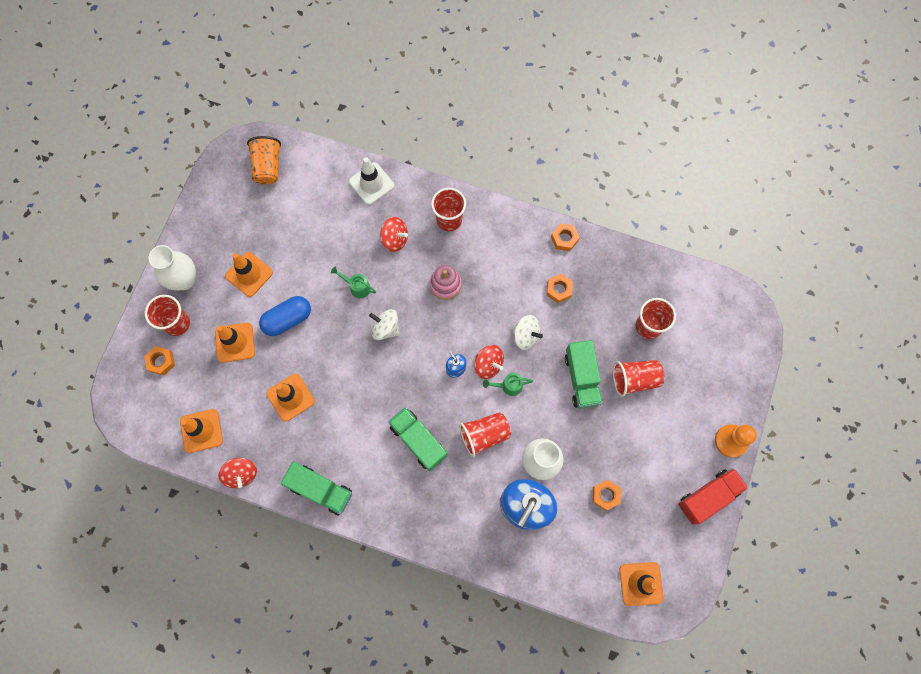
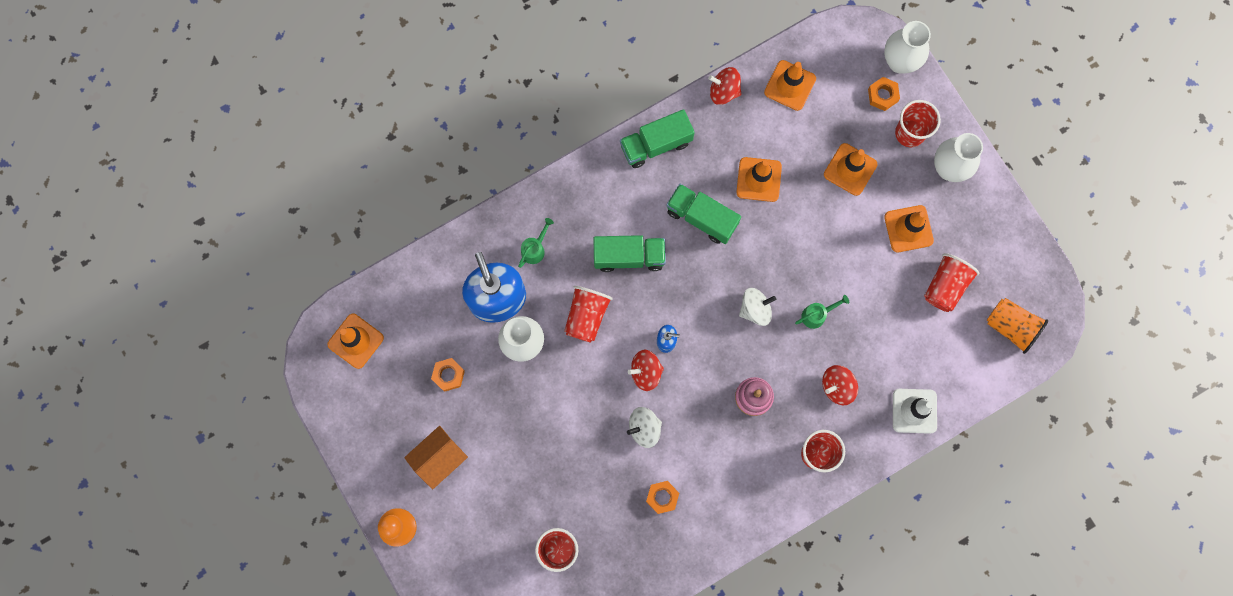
camera: 130 degrees right, 5 degrees up
(125, 369) = (899, 62): none -> white vase
(287, 319) = (835, 230): blue capsule -> none
(508, 386) = (611, 374): green watering can -> green watering can (535, 249)
(564, 239) = (707, 547): orange nut -> none
(581, 378) = (563, 444): green truck -> green truck (701, 217)
(634, 379) = (522, 491): red cup -> red cup (945, 286)
(664, 453) = (438, 458): none -> orange house
(708, 497) = (371, 462): red truck -> none

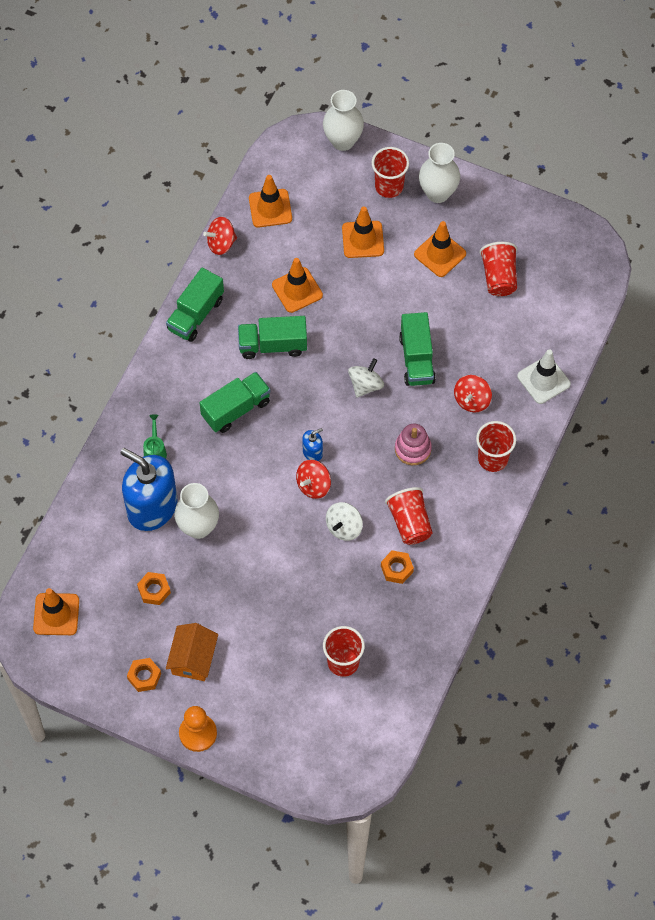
camera: 35 degrees left, 15 degrees down
(586, 316) = (235, 474): red cup -> red cup (410, 522)
(817, 315) = (416, 359): green watering can -> green truck
(882, 95) = (348, 172): orange nut -> orange nut (144, 676)
(1011, 327) = (570, 275): orange cup -> none

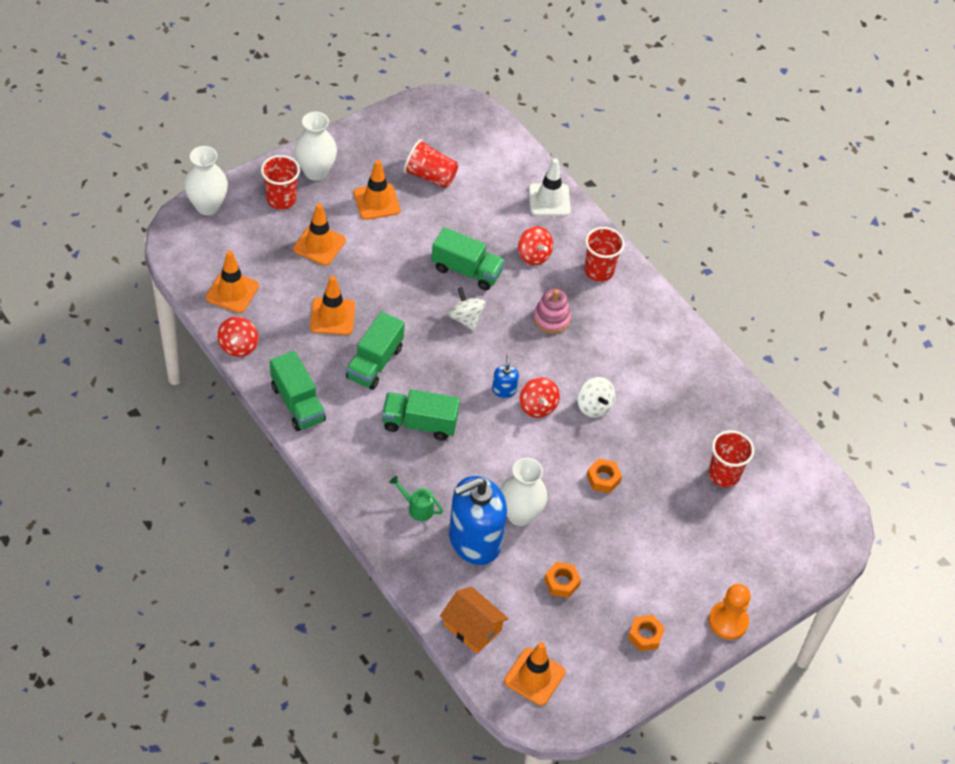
camera: 65 degrees left, 10 degrees down
(193, 658) = (650, 587): orange house -> orange house (472, 627)
(236, 409) = (419, 423): green truck -> green truck turned 75 degrees counterclockwise
(397, 569) = (659, 390): orange nut -> orange nut (603, 478)
(410, 522) = (620, 358): red cup -> none

